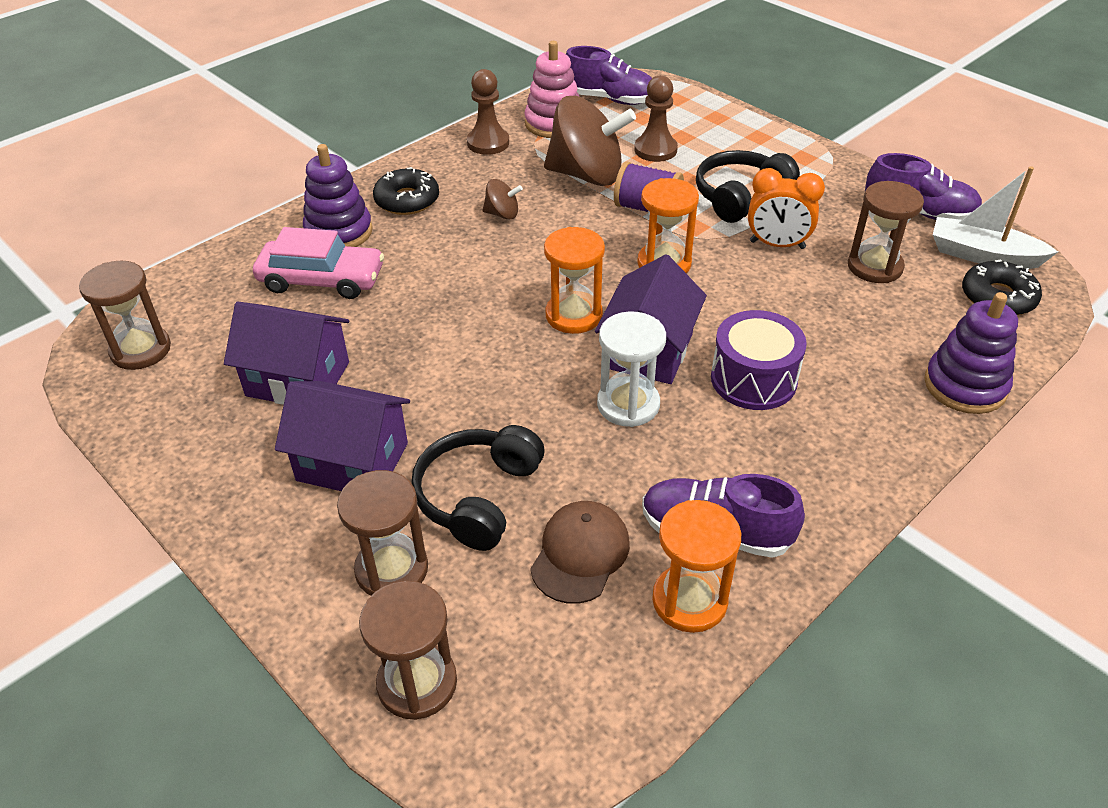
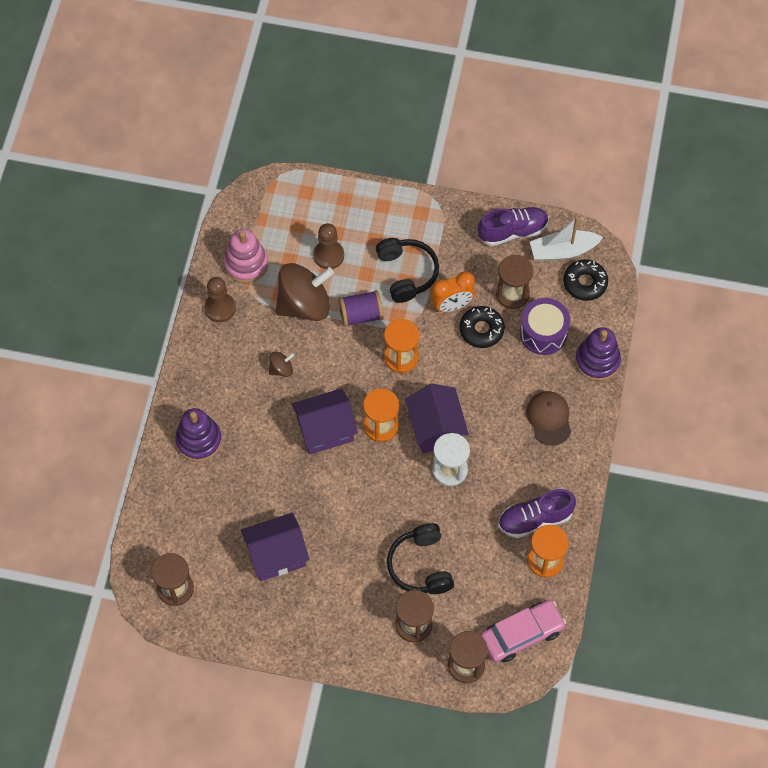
camera: 35 degrees left, 20 degrees up
(322, 280) = (224, 482): pink car -> pink car (522, 634)
(352, 462) = (348, 584): purple house -> purple house (325, 430)
(407, 200) = (215, 390): black donut -> black donut (481, 330)
(580, 554) = (486, 566): brown cap -> brown cap (549, 418)
(610, 99) = (263, 217): purple shoe -> none
(740, 197) = (407, 273): black headphones -> black headphones turned 150 degrees clockwise
(753, 379) = (498, 417): purple drum -> purple drum (543, 333)

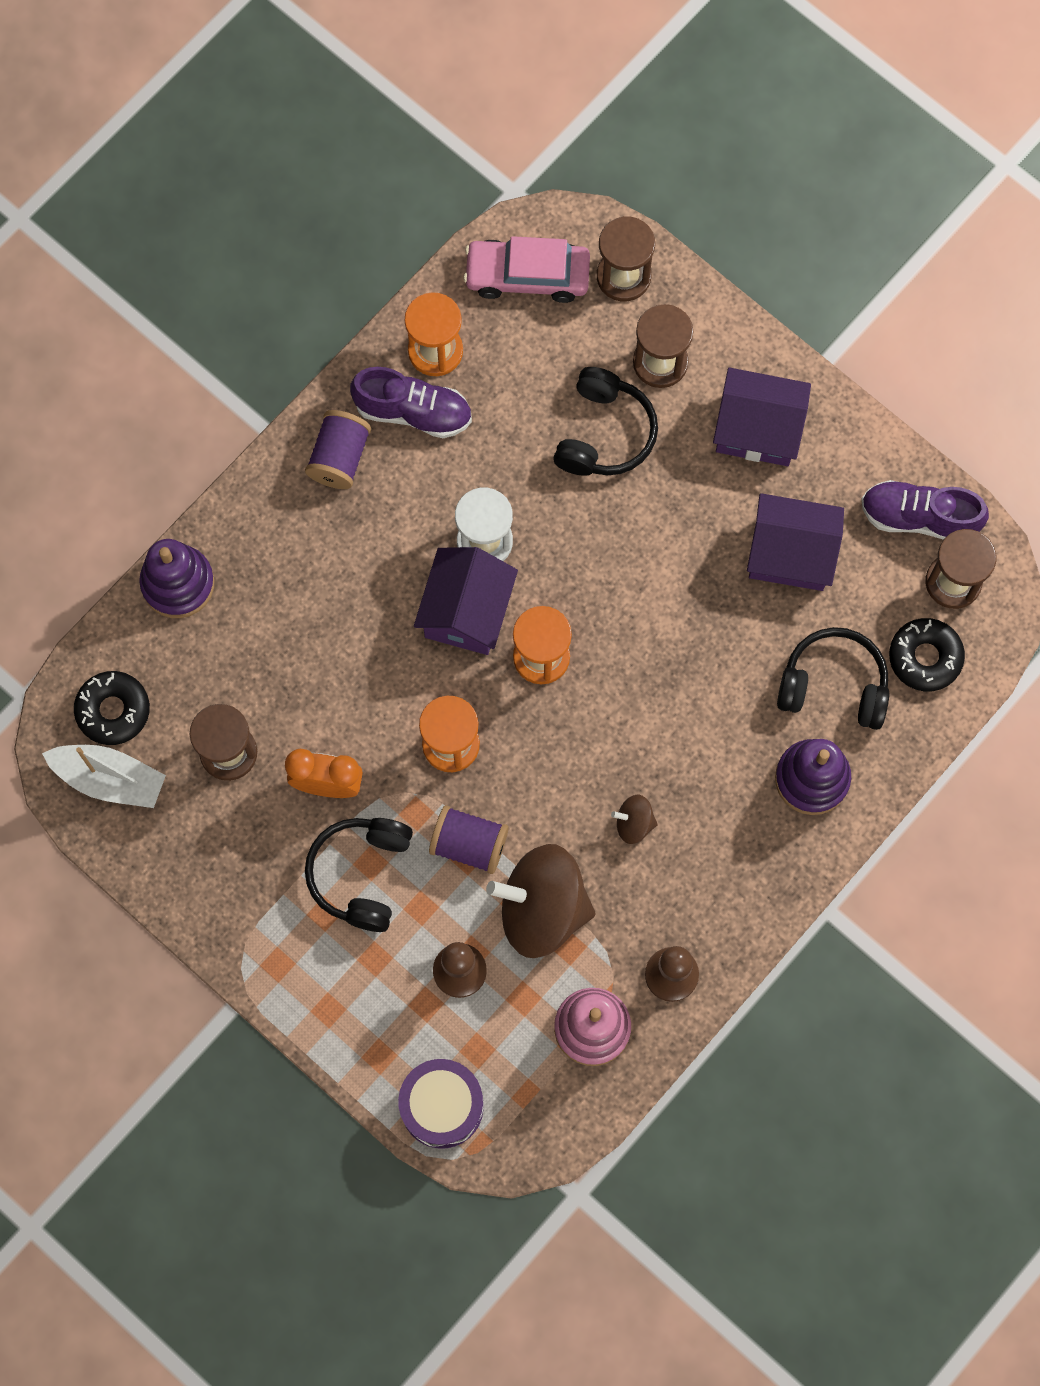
camera: 150 degrees left, 10 degrees up
(213, 495) = (833, 685): none -> black headphones
(325, 430) = (623, 695): purple house -> purple house (758, 429)
(481, 330) = (309, 722): black donut -> black donut (925, 657)
(512, 231) = (161, 853): purple shoe -> purple shoe (919, 517)
(543, 333) = (224, 667): purple drum -> purple drum (442, 1106)
(549, 418) = (301, 538): brown cap -> none
(558, 472) = (339, 457): none -> purple spool

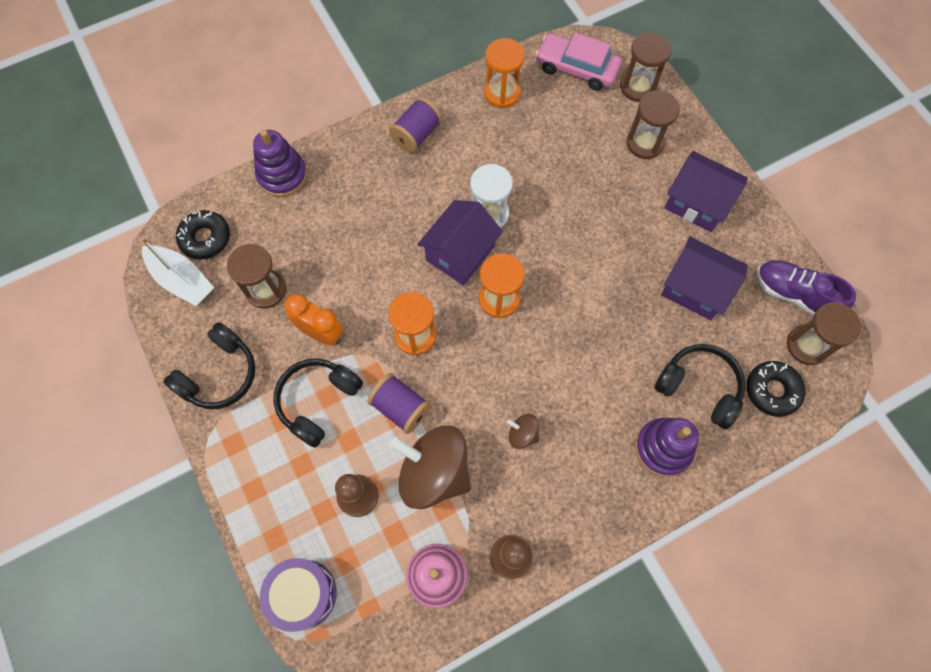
camera: 20 degrees right, 5 degrees down
(413, 412) = (474, 123): purple shoe -> none
(604, 433) = (593, 173): black headphones -> black headphones (219, 374)

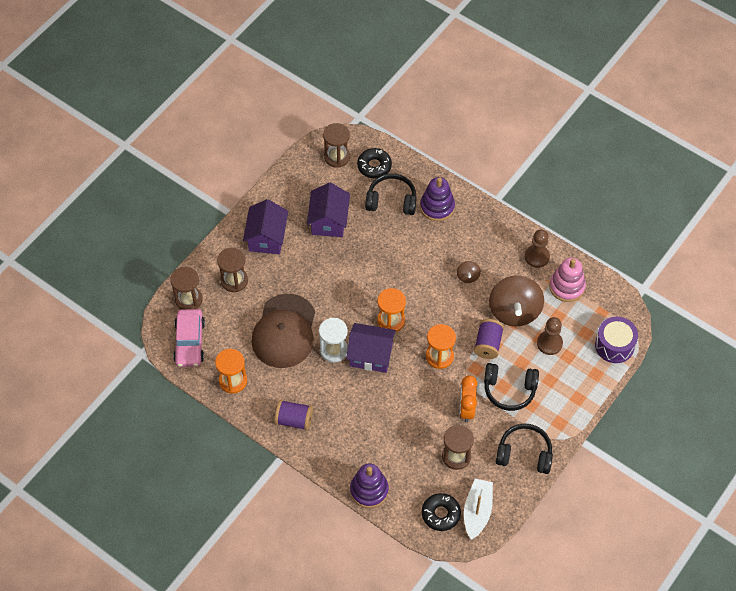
camera: 115 degrees left, 10 degrees down
(544, 170) = (284, 331): none -> brown cap
(699, 387) = (391, 200): black headphones -> black headphones turned 90 degrees clockwise
(794, 294) = (306, 171): purple shoe -> none

